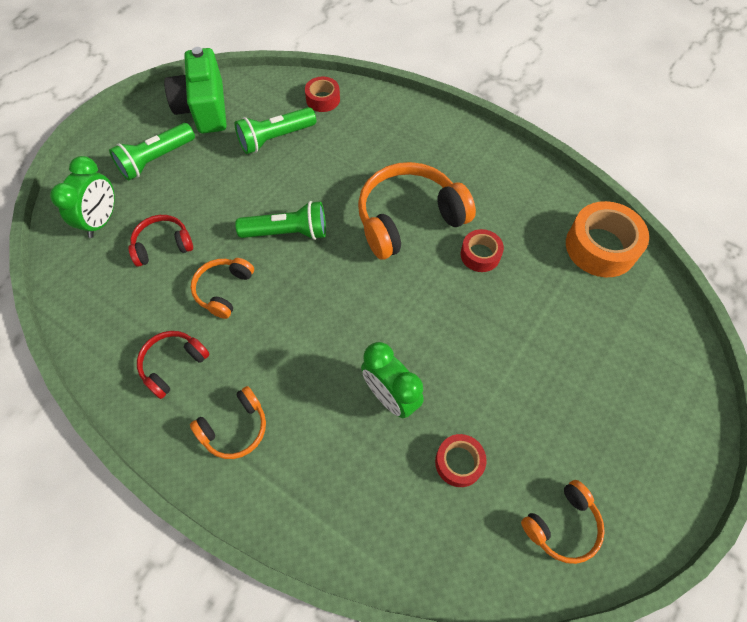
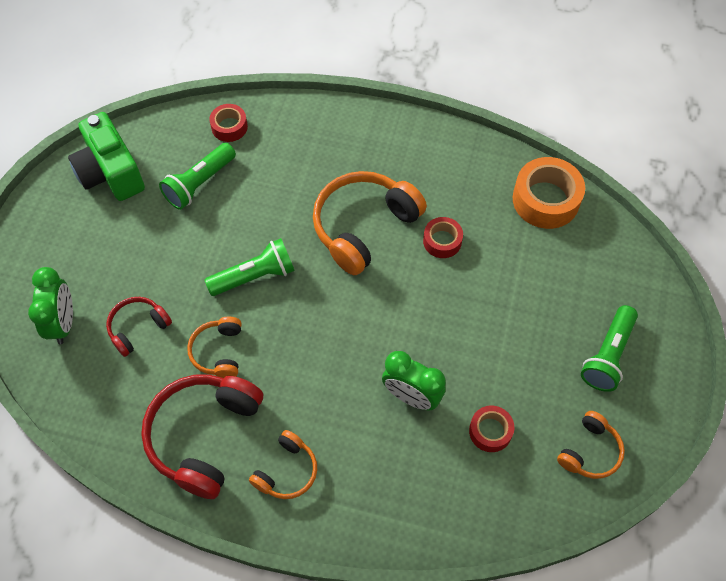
camera: 20 degrees left, 0 degrees up
(156, 160) = (87, 243): green flashlight -> green flashlight (608, 355)
(173, 364) = (203, 436): red headphones -> red headphones, size x1.87

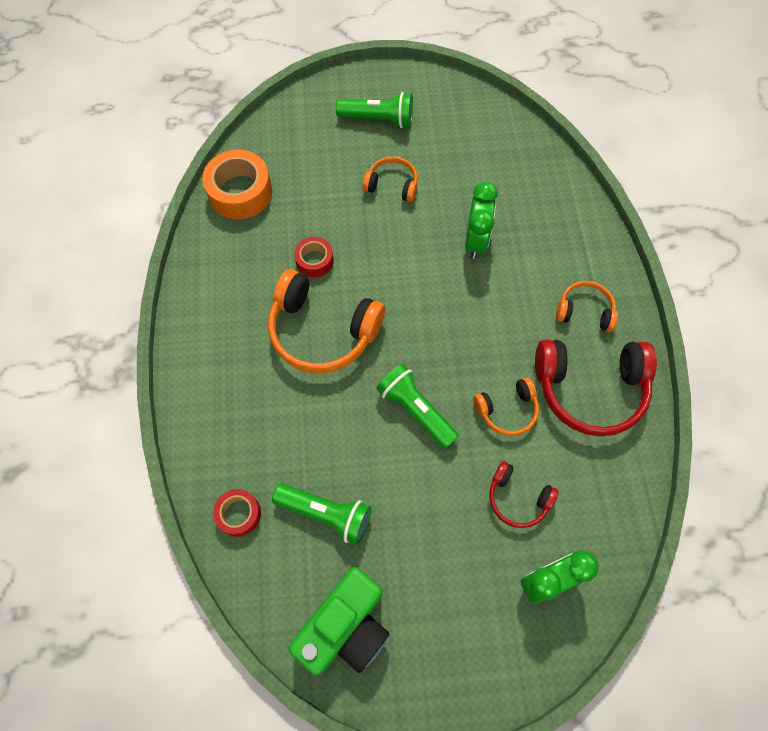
camera: 110 degrees left, 5 degrees up
(490, 431) = (479, 180): red tape -> none
(590, 451) = (463, 115): orange headphones -> orange headphones (392, 185)

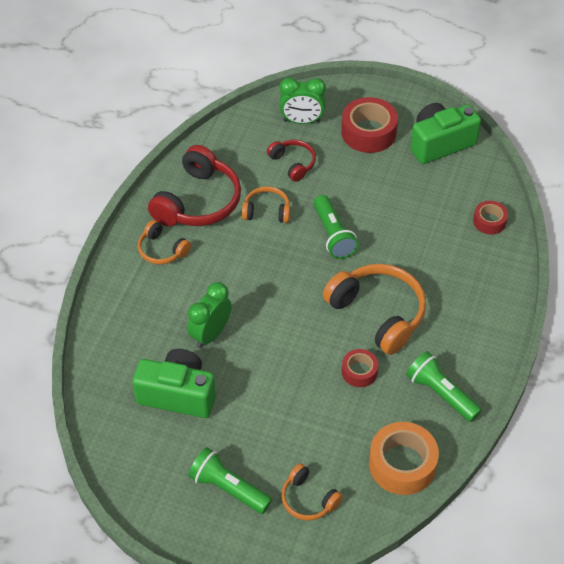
camera: 155 degrees left, 15 degrees down
(326, 513) = (427, 200): green flashlight -> green flashlight (441, 394)
(392, 185) = (253, 413): orange headphones -> orange headphones (308, 499)
(450, 602) = (368, 132): none -> red tape
(468, 175) = (178, 394): none -> green camera
(589, 389) = (198, 202): red headphones -> red headphones turned 90 degrees clockwise

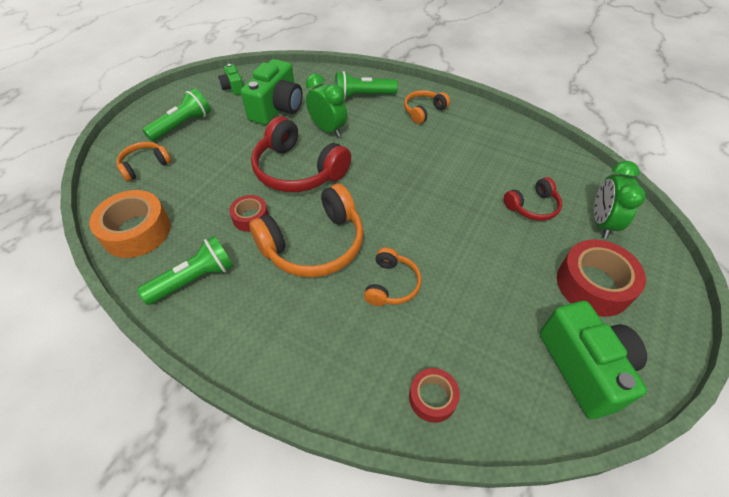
camera: 100 degrees right, 0 degrees up
(139, 457) = (233, 88): none -> green camera
(198, 202) = (478, 136): red headphones -> red headphones (298, 170)
(266, 211) = (464, 178): orange headphones -> orange headphones (392, 284)
(333, 235) = (427, 224): green flashlight -> green flashlight (362, 96)

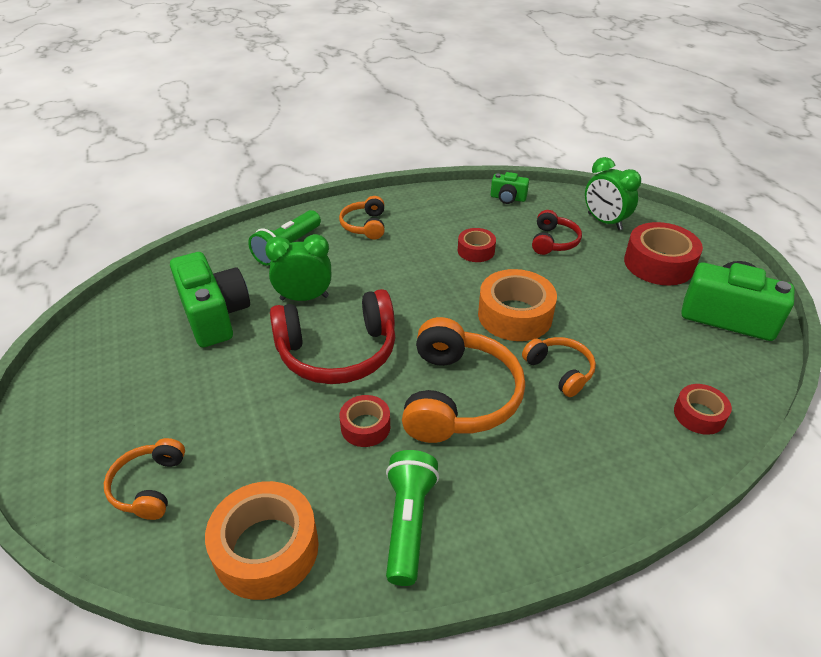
camera: 50 degrees left, 10 degrees down
(182, 125) = (121, 411): green flashlight -> none
(233, 88) = (120, 331): green camera -> green camera (508, 198)
(422, 230) = (515, 315): none -> orange tape
(466, 173) = (476, 251): none -> red tape

